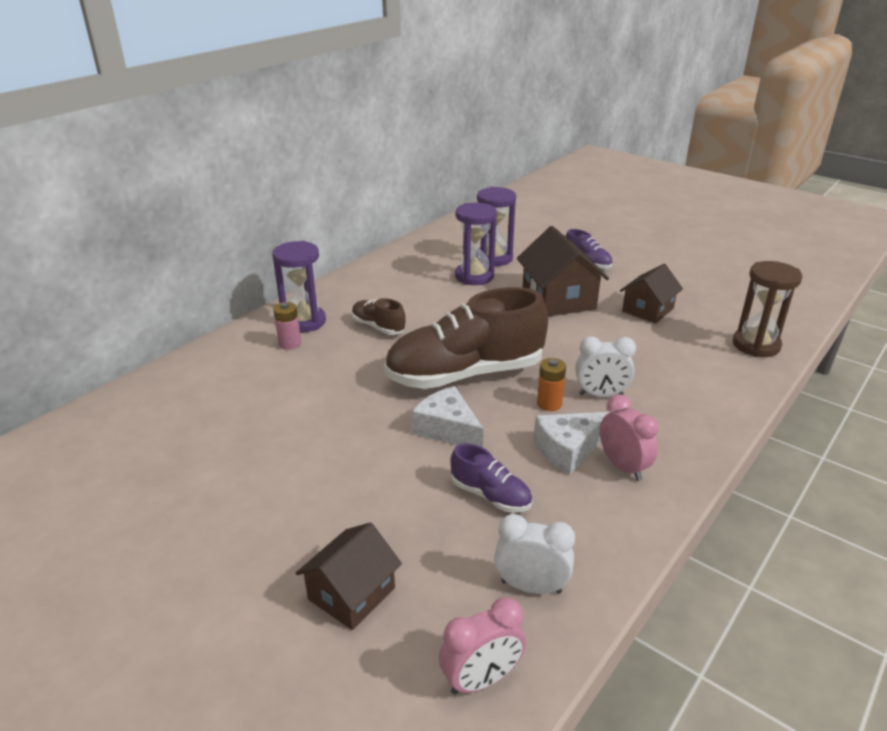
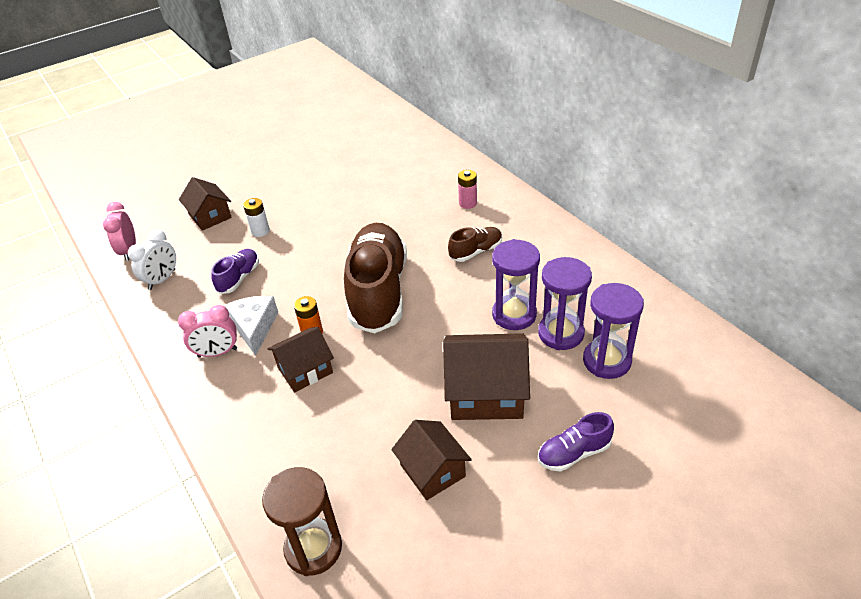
camera: 110 degrees right, 10 degrees up
(304, 322) = (501, 211): purple hourglass -> purple hourglass (514, 315)
(380, 509) = (260, 231): none -> white battery
(447, 429) = (315, 270): white cheese -> none
(490, 495) = (239, 278): purple shoe -> purple shoe turned 150 degrees clockwise
(601, 395) = (305, 370): white clock -> brown house

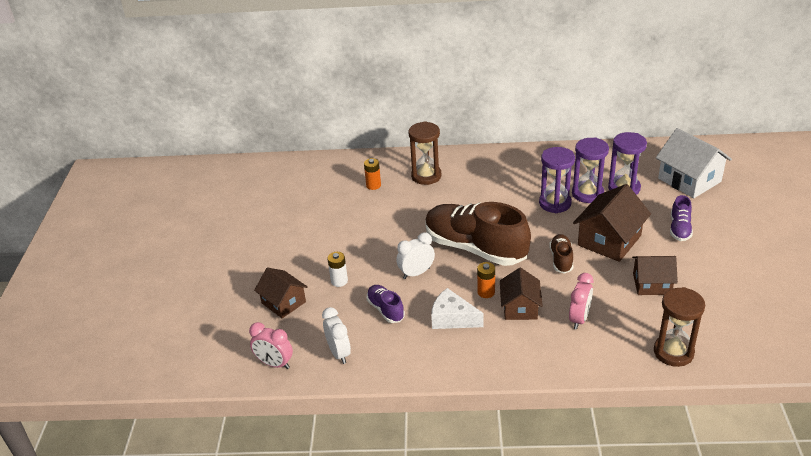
camera: 55 degrees left, 5 degrees down
(210, 216) = (283, 302): brown house -> brown house turned 45 degrees clockwise
(217, 353) = (461, 345): pink clock -> pink clock (579, 319)
(307, 271) = (416, 273): none -> white clock
(419, 180) = (373, 185): none -> orange battery
(468, 203) = (426, 176): pink battery -> brown hourglass
(476, 251) = (480, 193): brown shoe -> brown shoe (561, 260)
(697, 419) = (689, 180): none -> white house

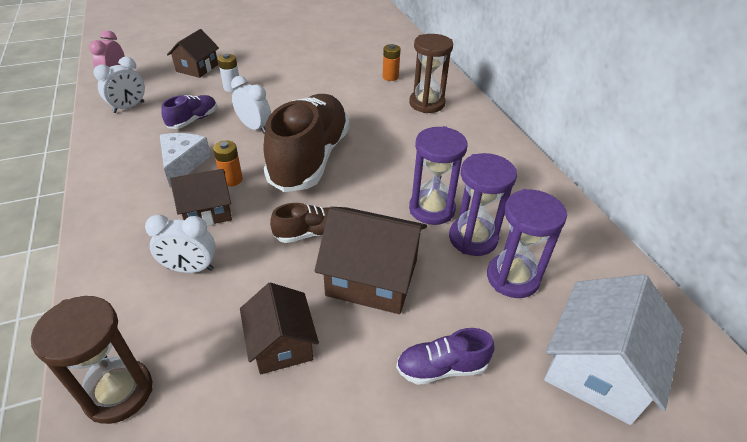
camera: 65 degrees right, 5 degrees up
(579, 319) = (190, 269): pink clock -> white clock

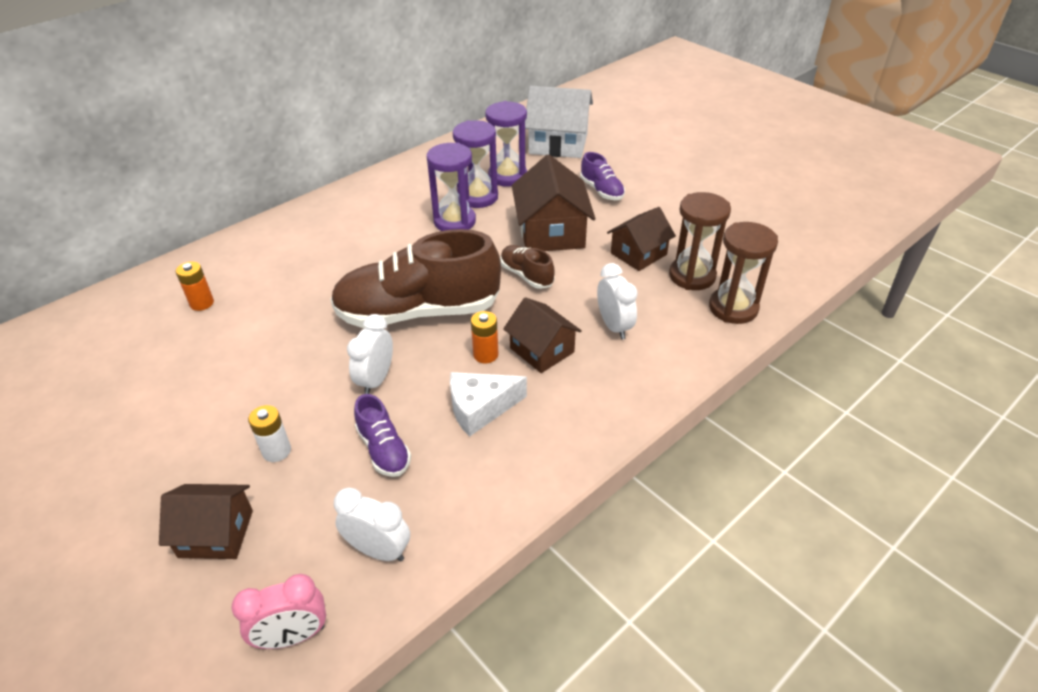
camera: 110 degrees left, 0 degrees up
(193, 120) = (384, 449): purple shoe -> purple shoe turned 135 degrees counterclockwise
(426, 103) = (266, 260): brown hourglass -> brown hourglass (692, 276)

